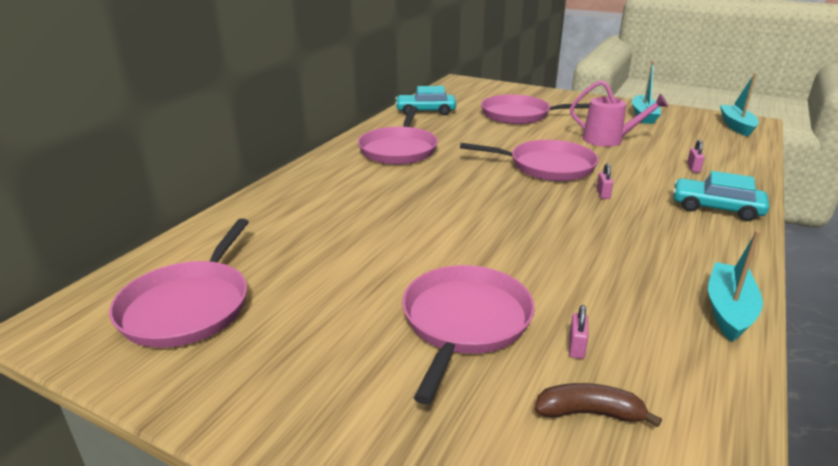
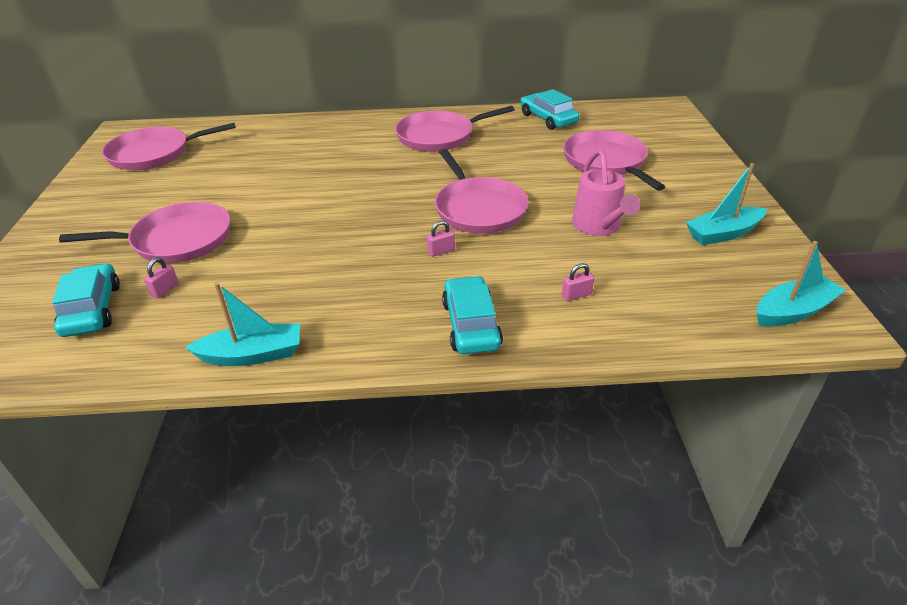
camera: 60 degrees right, 10 degrees up
(576, 347) = (165, 289): pink padlock -> pink padlock turned 45 degrees counterclockwise
(589, 413) = (92, 309): brown banana -> turquoise car

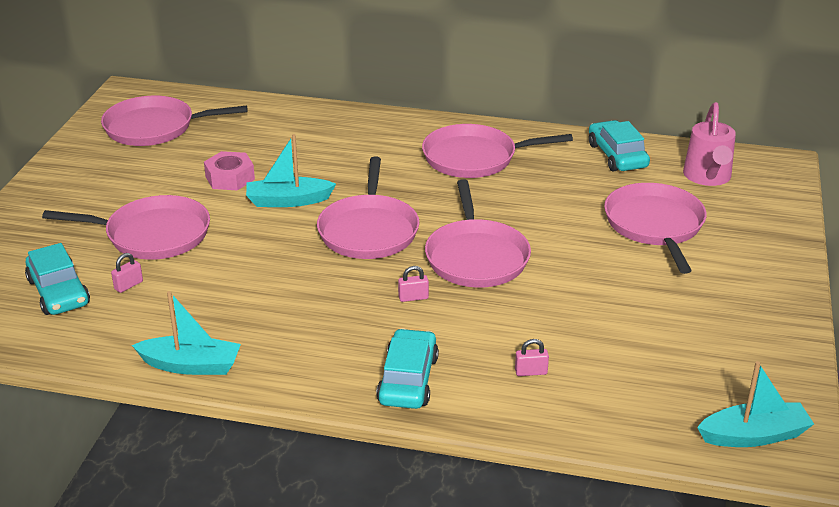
camera: 15 degrees right, 5 degrees down
(92, 309) = (58, 292): turquoise car -> turquoise car turned 150 degrees clockwise
(236, 182) = (230, 178): none -> pink nut
(376, 203) = (368, 230): none -> pink pan
(599, 227) = (599, 303): pink watering can -> pink watering can (708, 177)
(723, 234) = (736, 337): turquoise boat -> turquoise boat (288, 201)

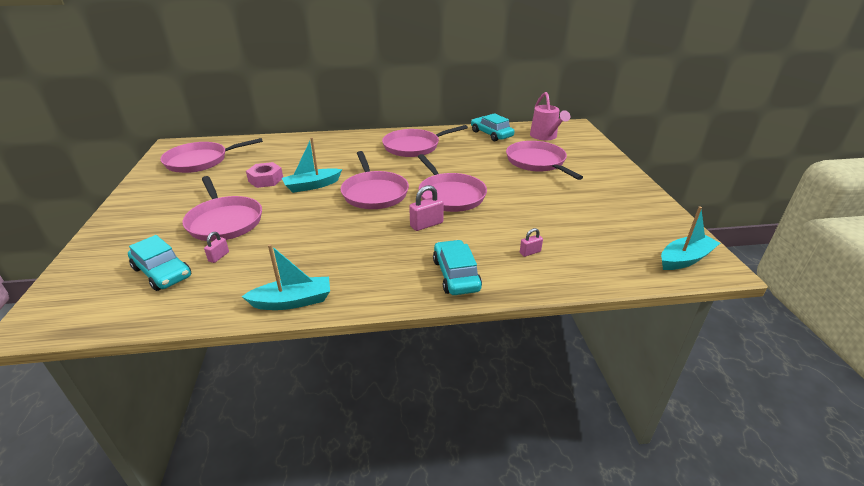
camera: 20 degrees left, 0 degrees up
(152, 235) = (224, 221): pink pan -> pink pan turned 75 degrees clockwise
(413, 297) = (426, 224): pink padlock -> pink padlock, size x1.66

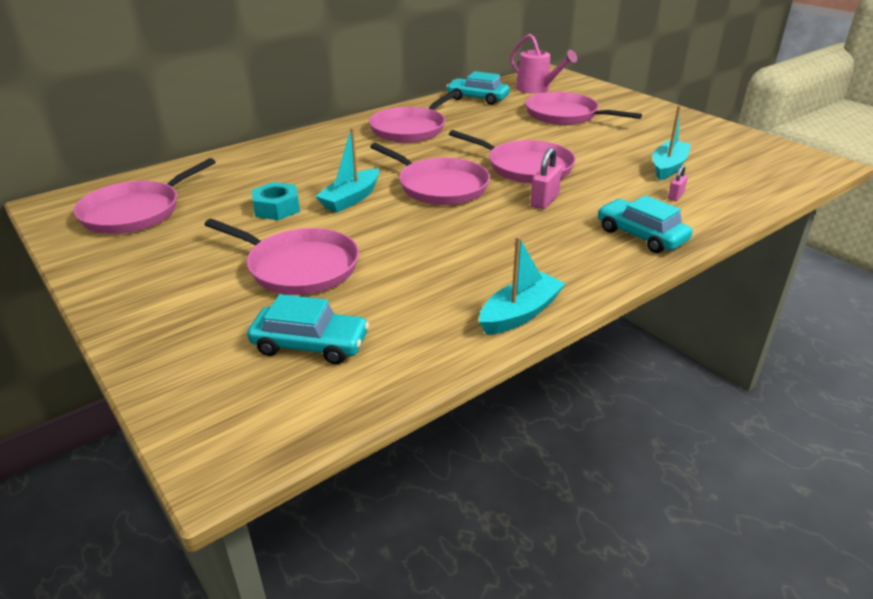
camera: 30 degrees left, 0 degrees up
(219, 256) = (357, 304): pink padlock -> none
(266, 180) = (277, 208): pink nut -> turquoise nut
(685, 259) = (798, 164): turquoise boat -> turquoise boat (668, 167)

